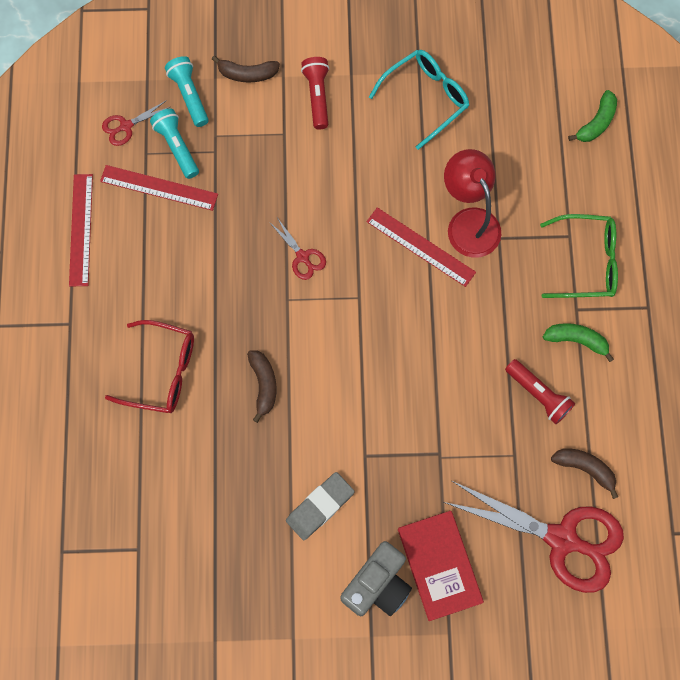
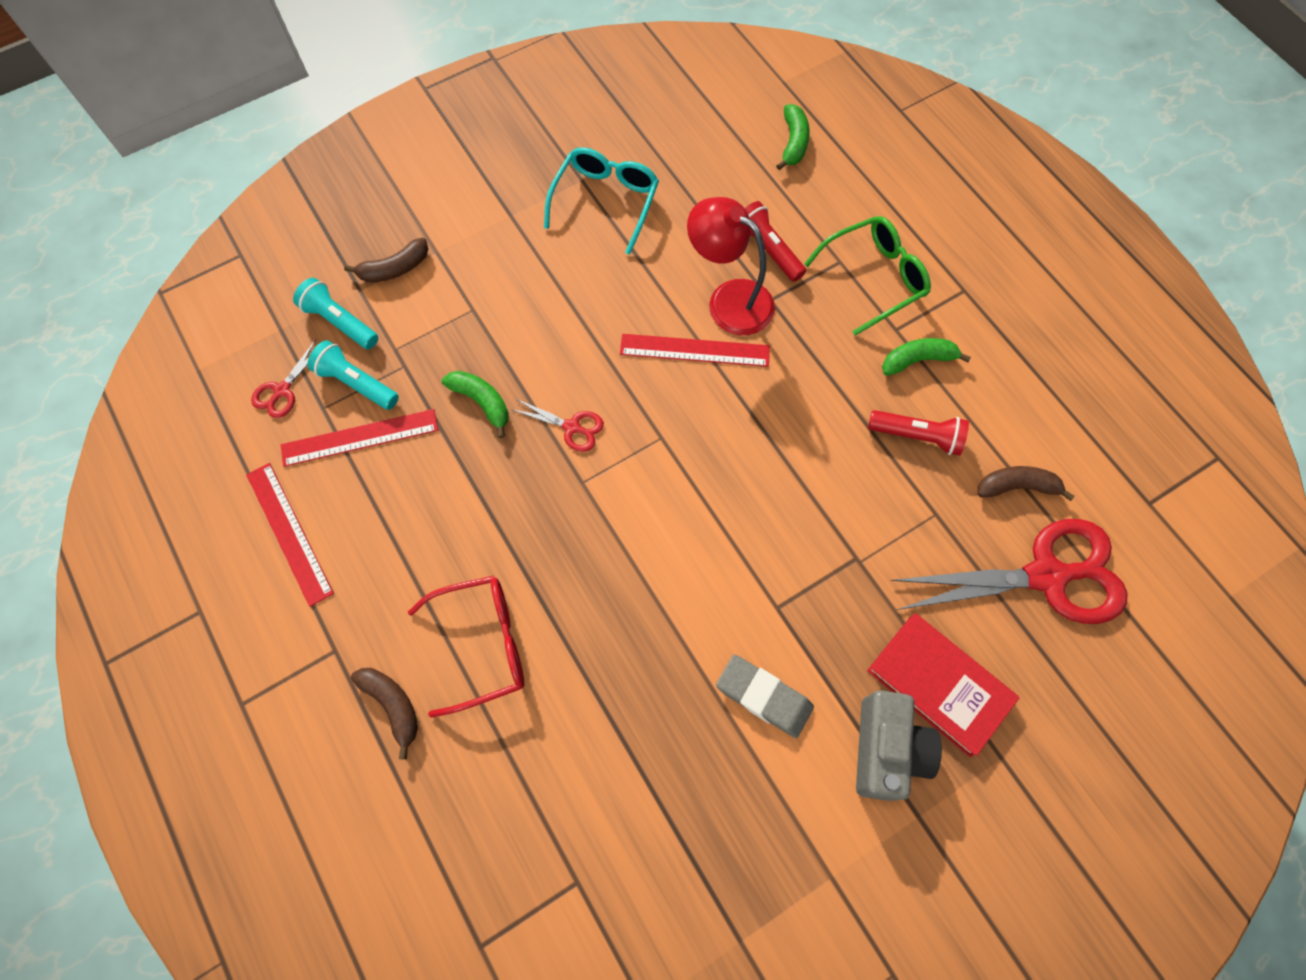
camera: 30 degrees left, 5 degrees down
(252, 206) = (482, 402): none -> green banana
(263, 385) = (613, 593): brown banana -> brown banana (393, 706)
(317, 96) = (487, 254): red flashlight -> red flashlight (768, 249)
(320, 507) = (764, 697): grey eraser -> grey eraser turned 75 degrees counterclockwise

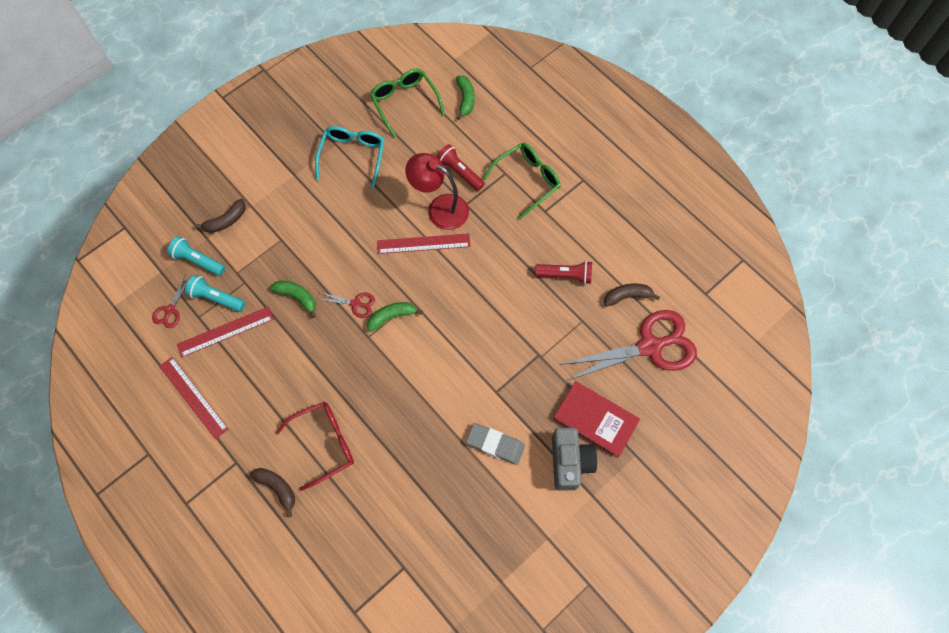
camera: 10 degrees left, 0 degrees up
(698, 134) = (404, 102): none -> green glasses
(918, 360) = (560, 228): green banana -> green banana (392, 317)

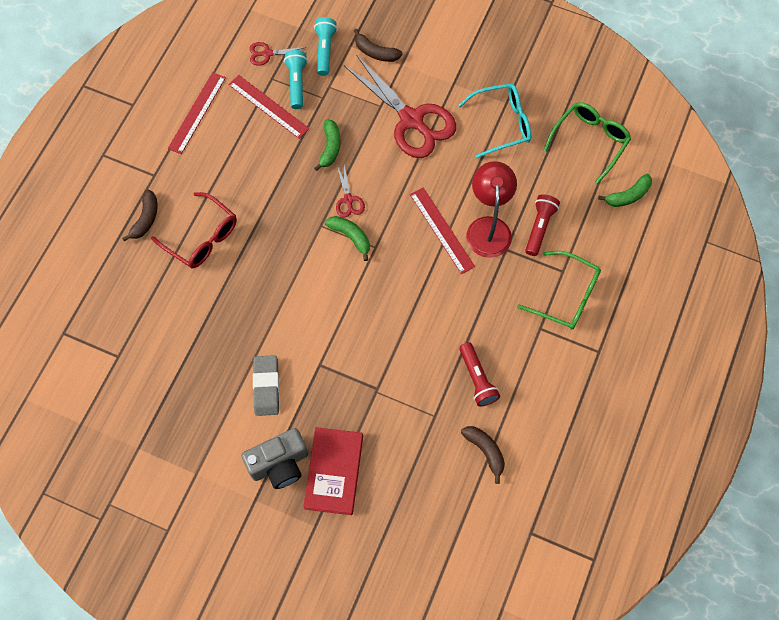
camera: 65 degrees right, 0 degrees up
(650, 346) = (439, 496): red scissors -> red scissors (411, 120)

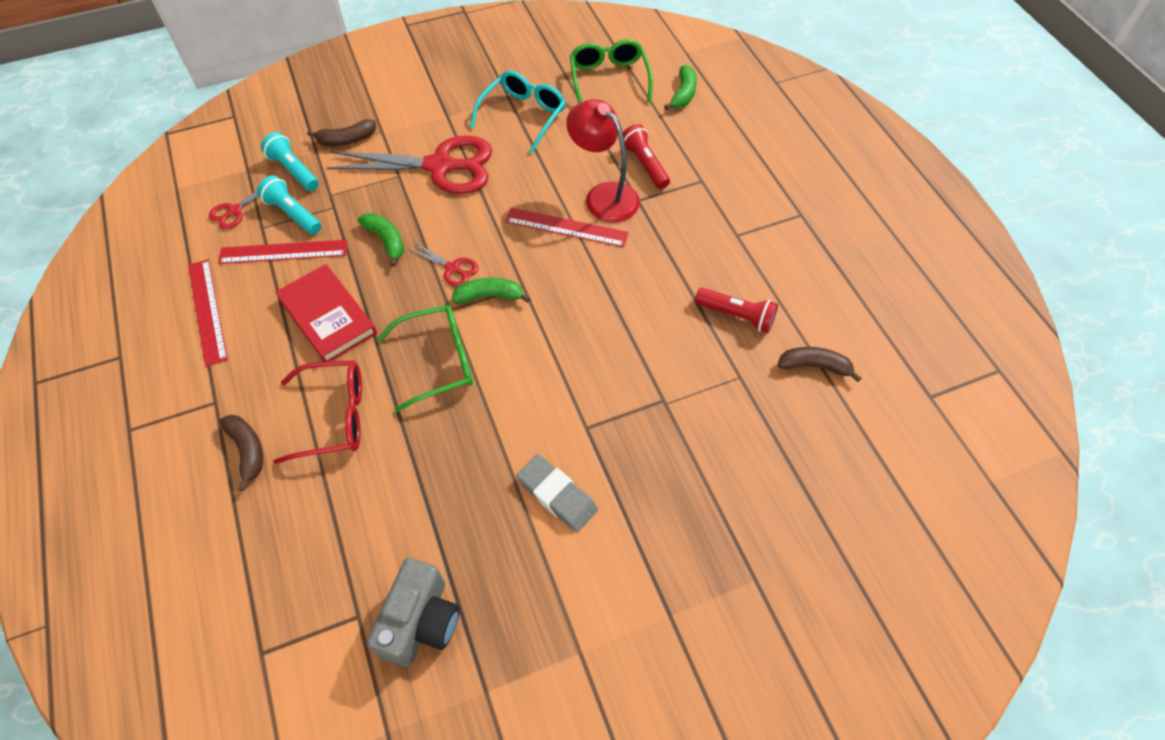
camera: 45 degrees left, 10 degrees down
(279, 464) = (653, 555): grey camera -> grey camera (421, 622)
(334, 472) = (712, 511): red book -> red book (328, 316)
(566, 296) = (727, 196): green glasses -> green glasses (439, 361)

